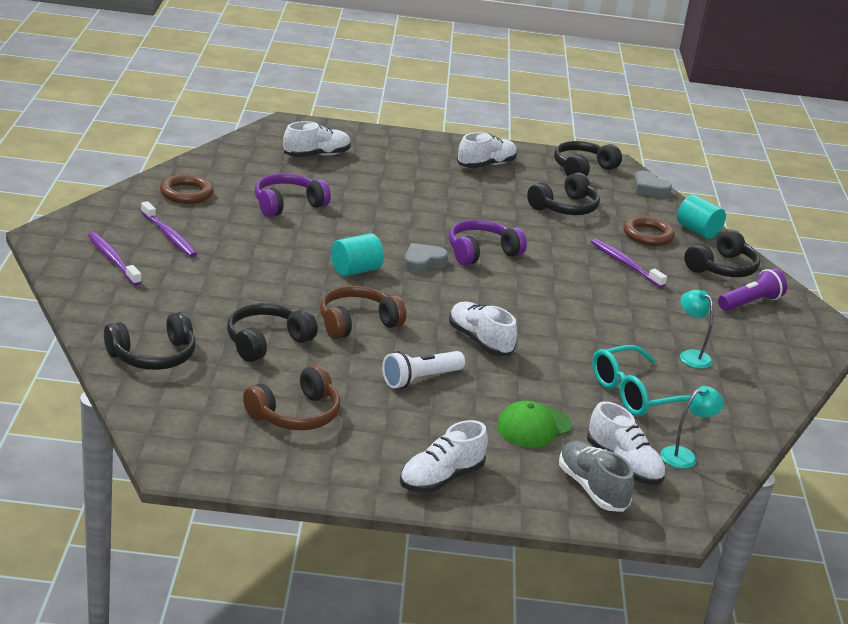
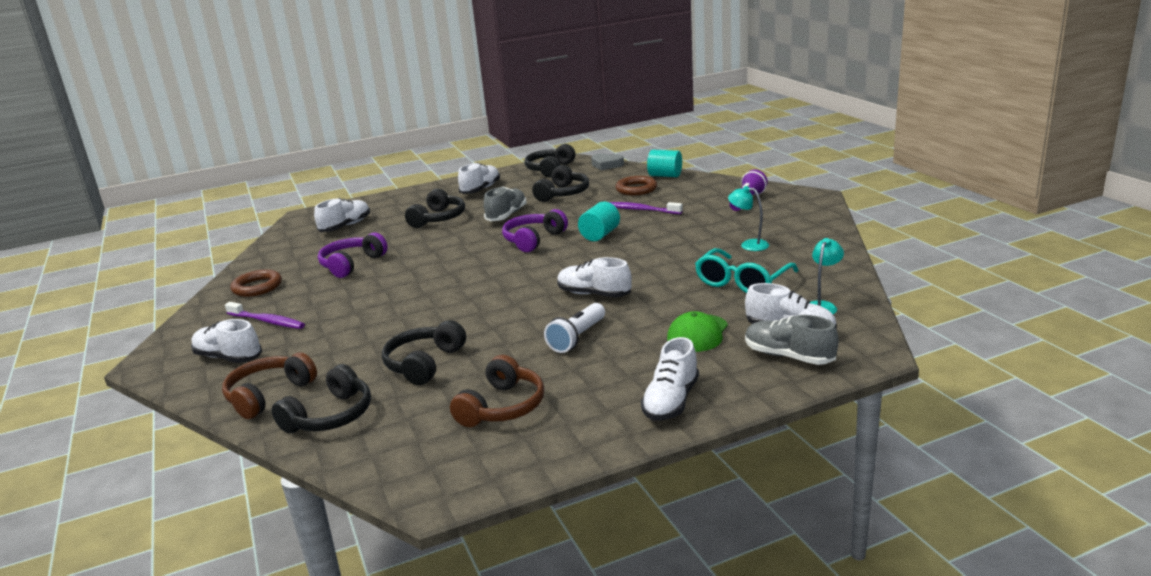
camera: 20 degrees left, 5 degrees down
(113, 259) = (228, 357): purple toothbrush -> white shoe
(355, 270) = (449, 286): turquoise cylinder -> turquoise cylinder (600, 235)
(357, 323) = (486, 320): brown headphones -> brown headphones (268, 395)
(423, 263) = (497, 262): grey heart -> none
(482, 210) = (506, 215): none -> grey shoe
(722, 268) = (705, 189): black headphones -> black headphones (438, 219)

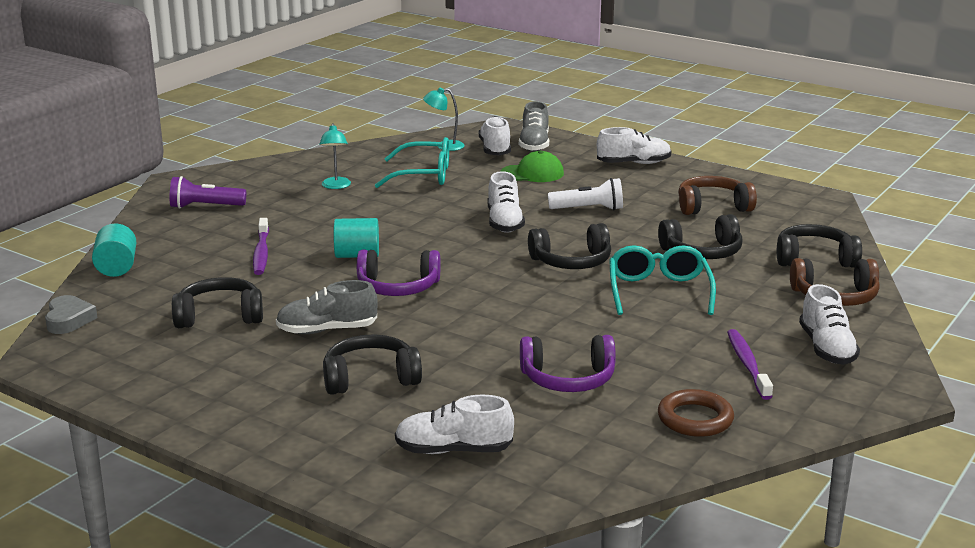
camera: 125 degrees left, 0 degrees up
(396, 322) = (659, 291): none -> turquoise glasses
(480, 189) = (223, 390): white shoe -> none
(550, 169) = (100, 360): black headphones -> black headphones (572, 262)
(636, 189) = (182, 273): brown ring -> none

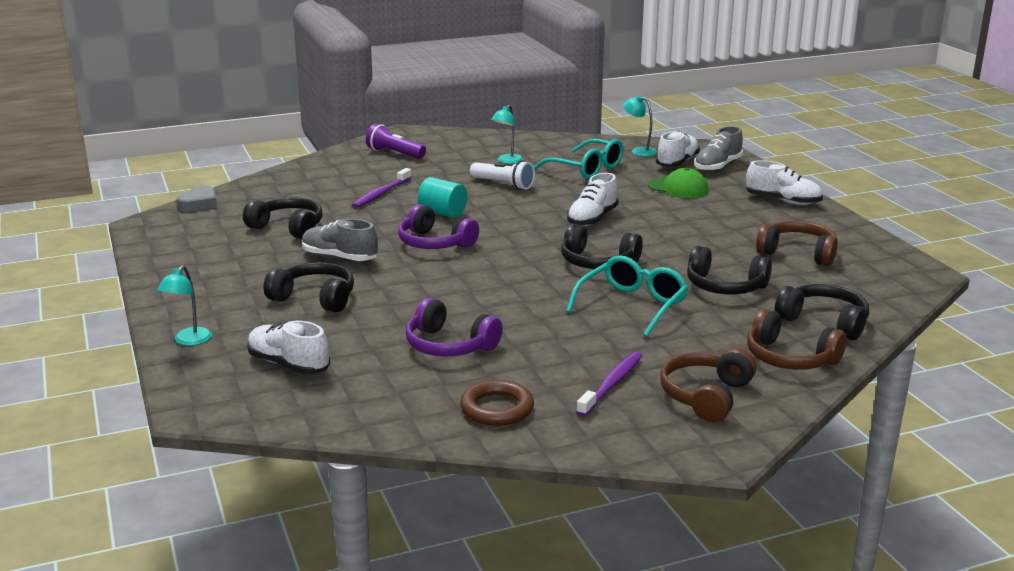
camera: 35 degrees right, 0 degrees up
(116, 267) = (277, 179): turquoise cylinder -> none
(313, 465) = (189, 341): none -> turquoise lamp
(588, 209) = (680, 227): white flashlight -> white flashlight (503, 184)
(826, 348) = (706, 396): white shoe -> brown headphones

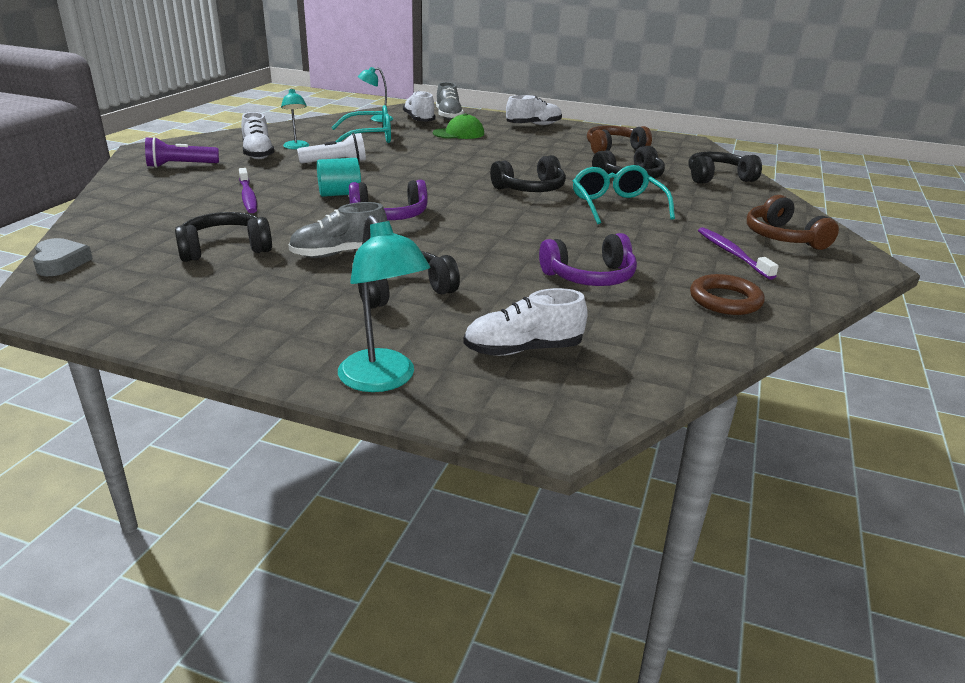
camera: 50 degrees left, 5 degrees up
(189, 341) = (383, 380): turquoise lamp -> turquoise lamp, size x1.57
(592, 219) = (456, 165): white shoe -> white shoe (258, 154)
(789, 358) = (756, 201): brown headphones -> none

